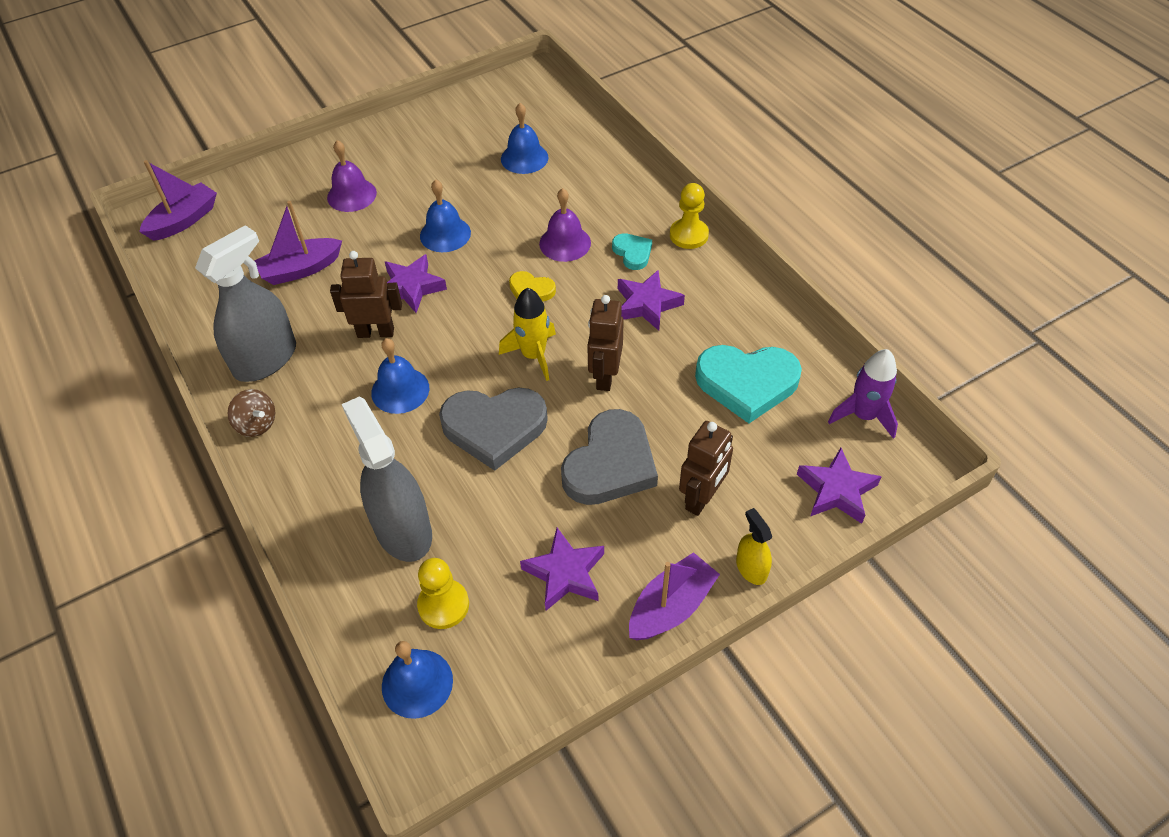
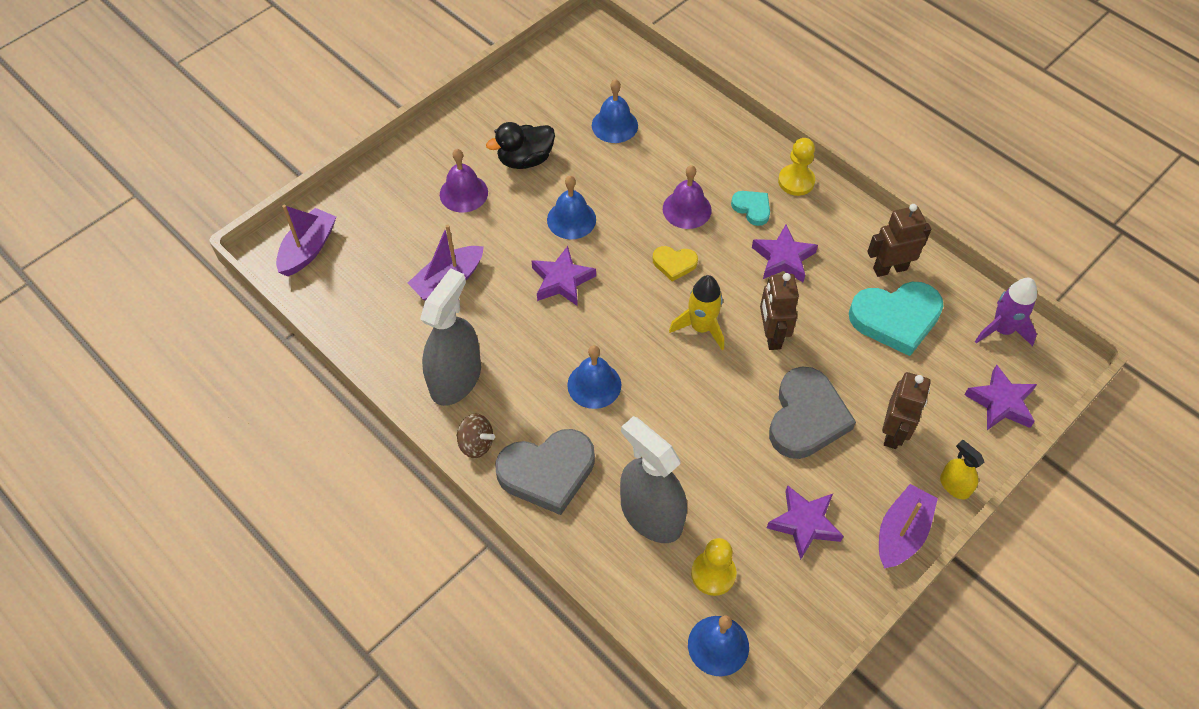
camera: 15 degrees left, 5 degrees up
(376, 332) = (547, 332): brown robot -> brown robot (889, 268)
(424, 175) = (525, 160): none -> black duck
(494, 428) = (693, 404): grey heart -> grey heart (547, 472)

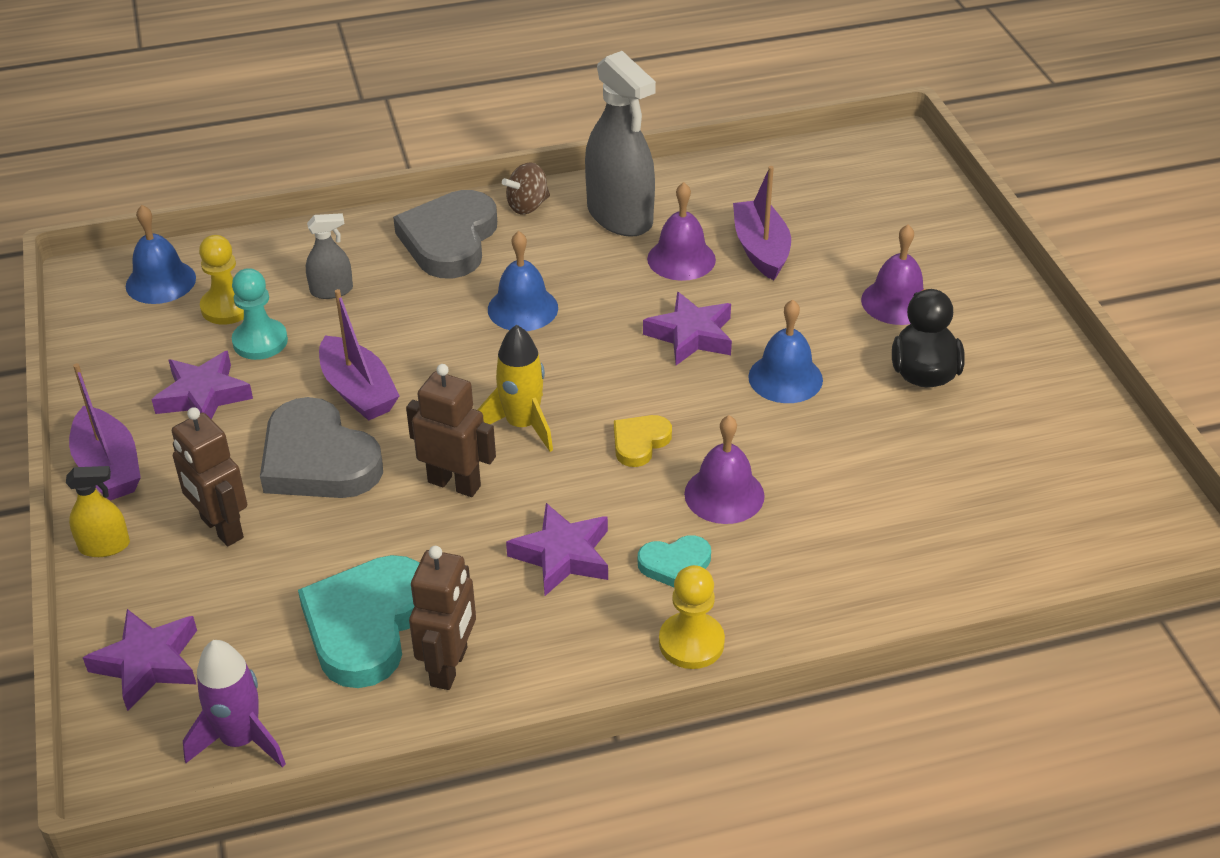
camera: 120 degrees right, 15 degrees down
(308, 249) = (884, 167): purple boat -> purple boat (358, 391)
(485, 320) = (681, 259): none -> purple bell
(614, 125) = (939, 485): blue bell -> none
(651, 515) = (331, 290): grey spray bottle -> grey spray bottle, size x0.48
(732, 525) = (260, 341): none -> turquoise pawn

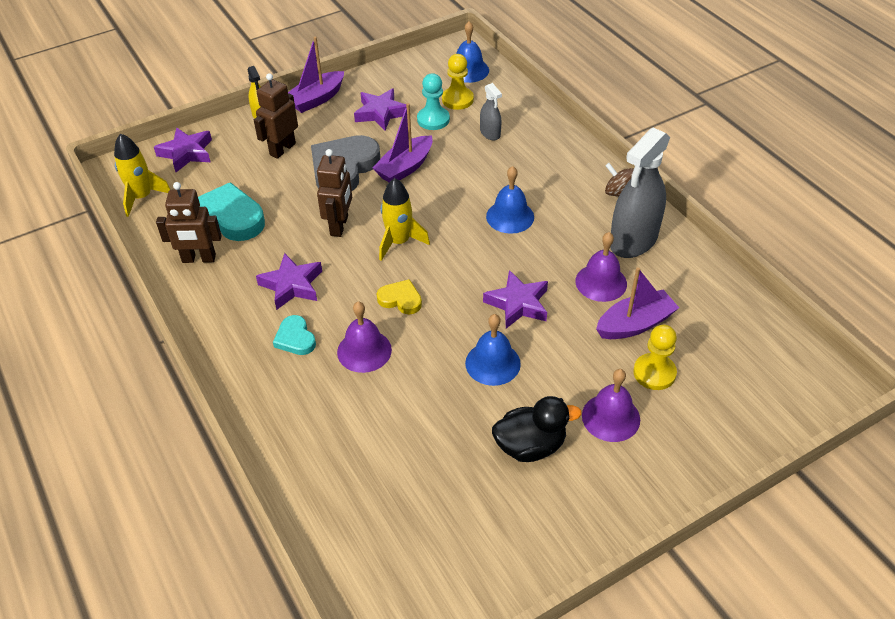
camera: 75 degrees right, 5 degrees up
(240, 740) = (142, 197): purple rocket -> yellow rocket
(449, 240) = (563, 168): grey heart -> none
(691, 642) = (232, 358): yellow pawn -> yellow pawn (654, 373)

